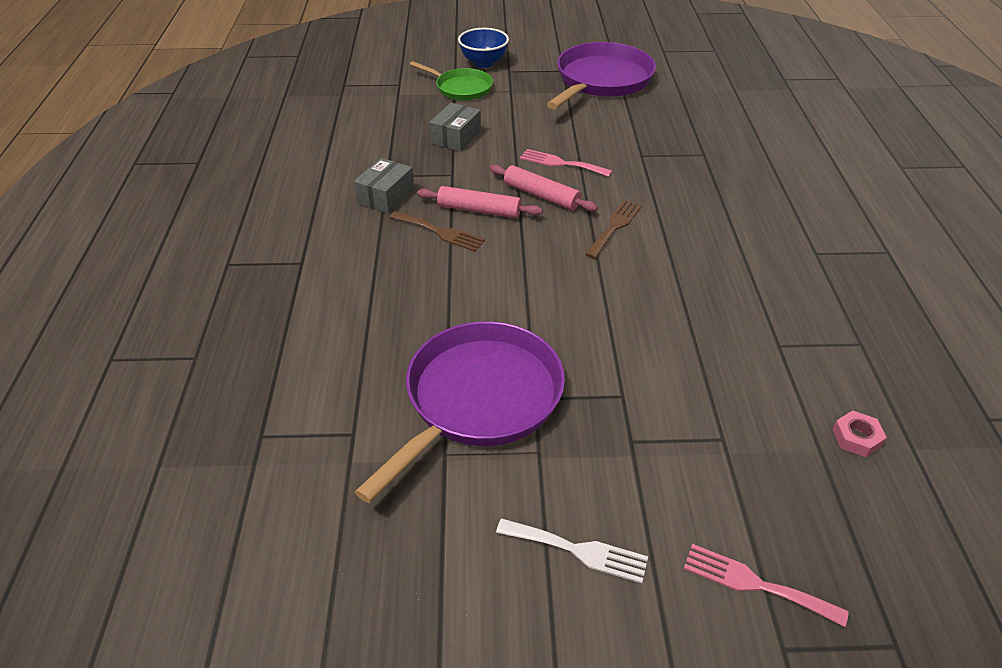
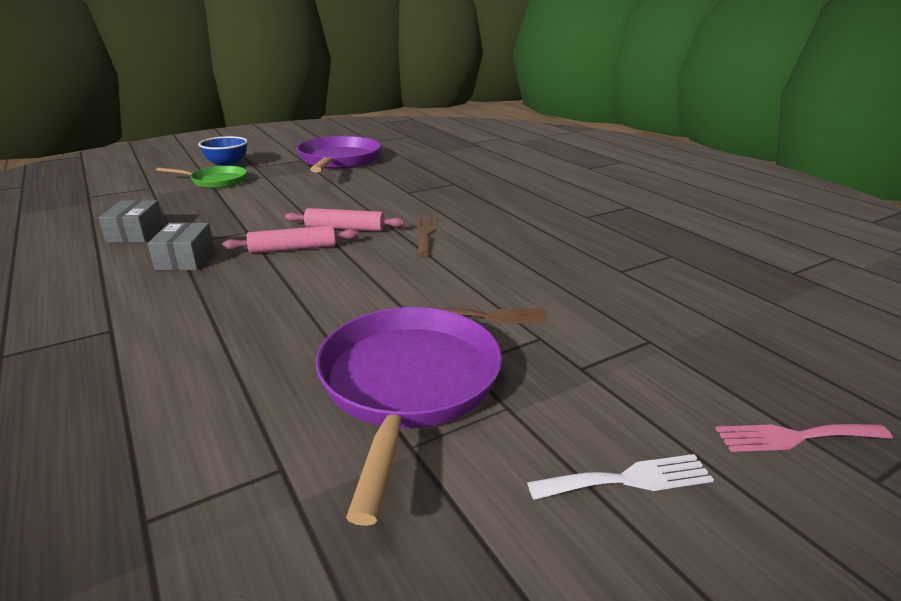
camera: 30 degrees left, 15 degrees down
(439, 232) = (263, 271): brown fork -> brown fork (488, 317)
(456, 137) = (233, 209): grey box -> grey box (136, 233)
(562, 163) = (346, 207): pink fork -> none
(856, 437) = (735, 308): pink nut -> none

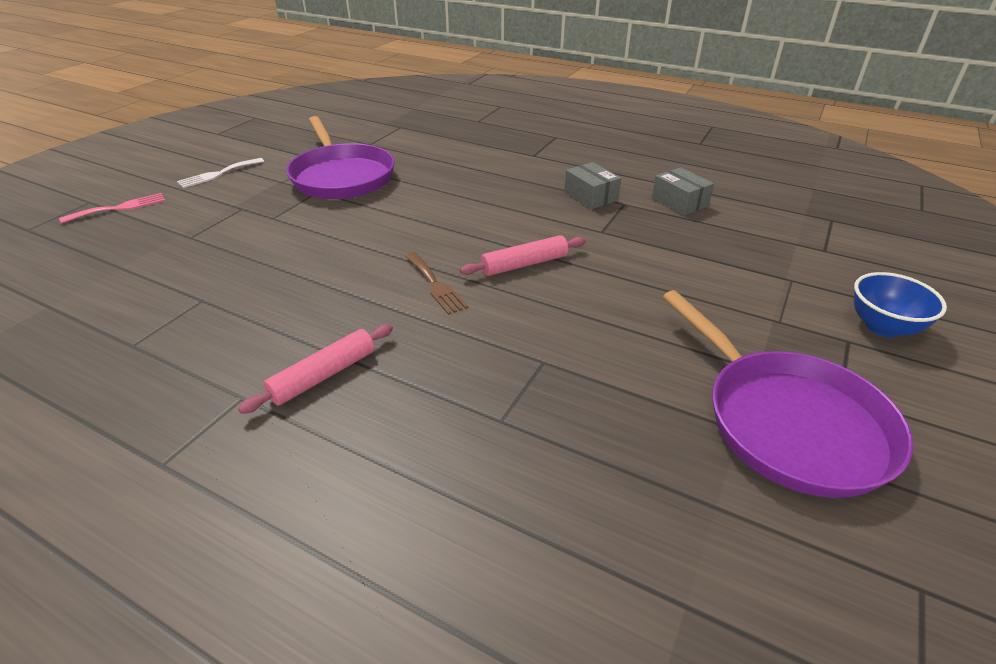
camera: 150 degrees right, 10 degrees up
(216, 181) = (799, 287): green pan -> none
(293, 248) = (531, 228): pink rolling pin -> pink rolling pin (324, 375)
(488, 317) = (316, 221): brown fork -> none

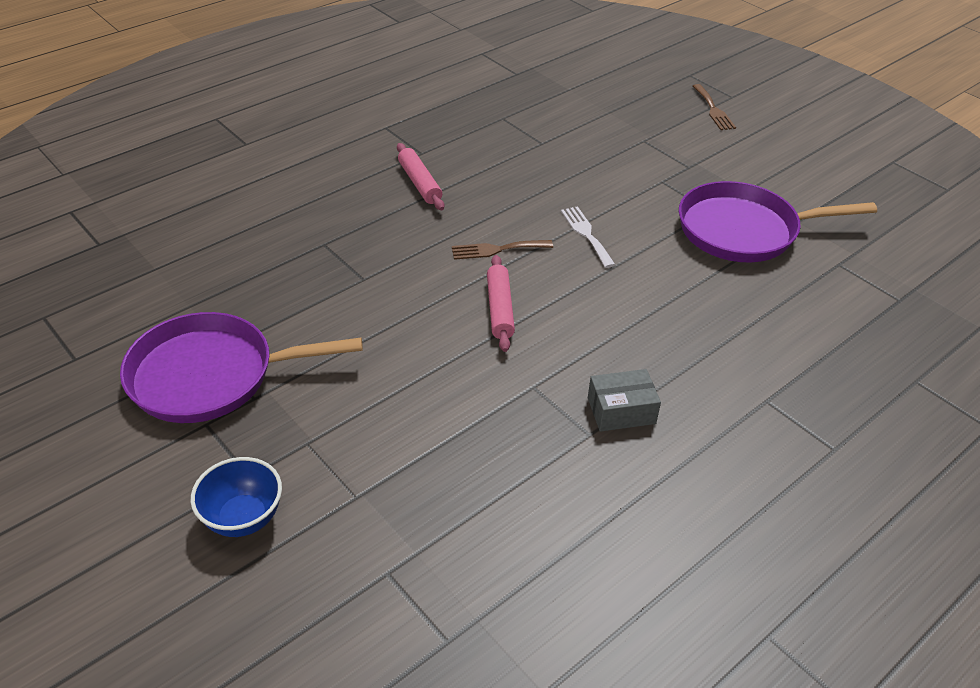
camera: 110 degrees right, 5 degrees up
(118, 208) = (713, 109): pink fork -> brown fork
(219, 174) = (774, 158): white fork -> white fork (587, 234)
(679, 202) = (570, 492): grey box -> none

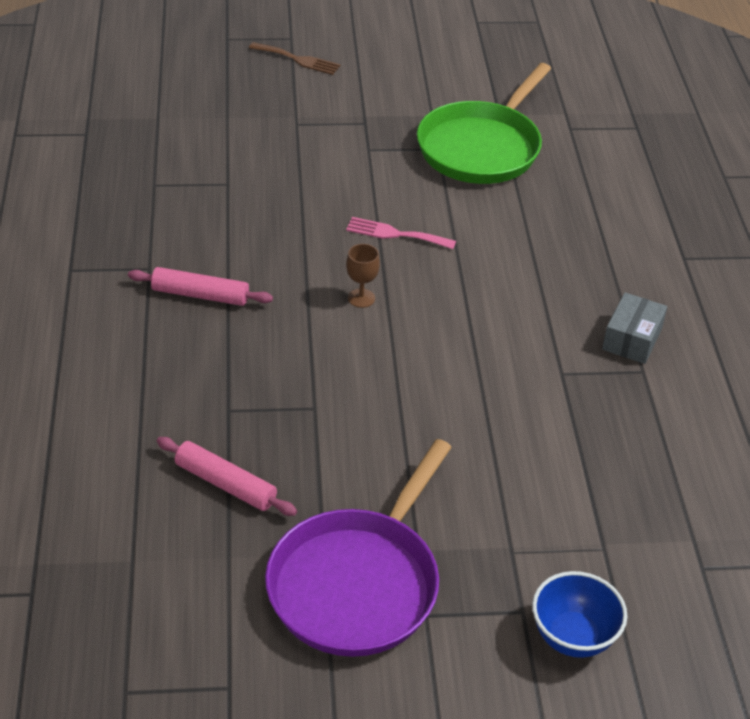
camera: 55 degrees left, 0 degrees up
(498, 249) = (361, 298): brown fork -> brown goblet
(499, 309) = (445, 341): pink rolling pin -> pink rolling pin (225, 484)
(587, 234) = (396, 234): white fork -> pink fork
(743, 230) = (481, 148): purple pan -> green pan

